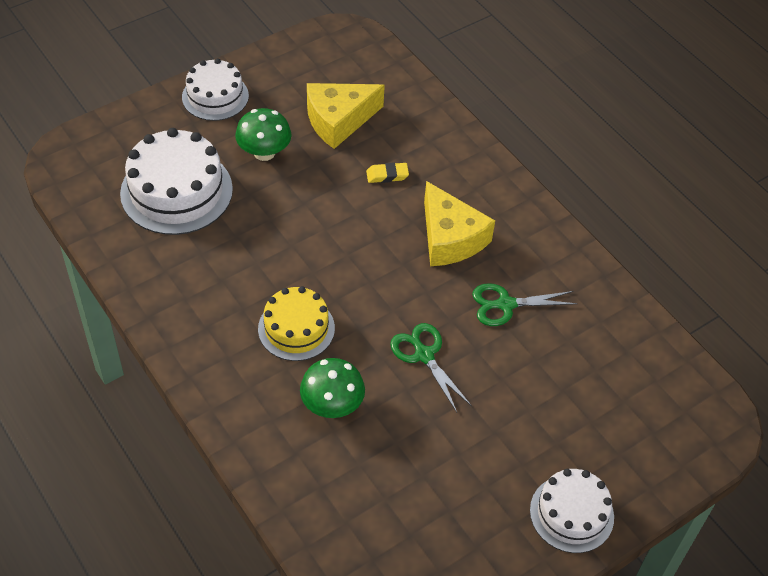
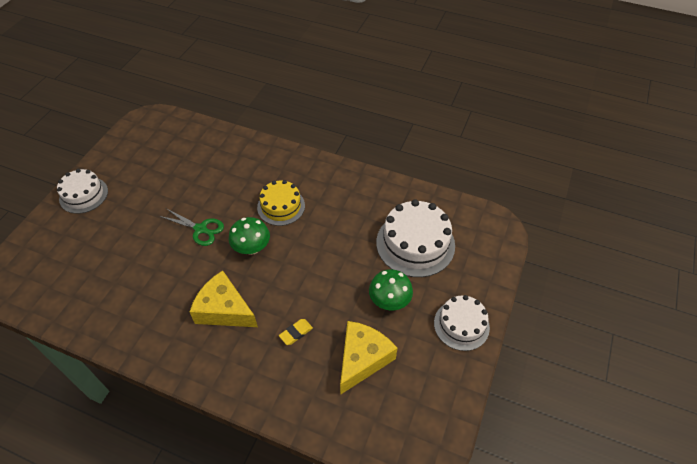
camera: 150 degrees right, 0 degrees up
(332, 405) = (235, 181): green mushroom -> green mushroom (251, 248)
(506, 304) = (165, 284): green scissors -> none

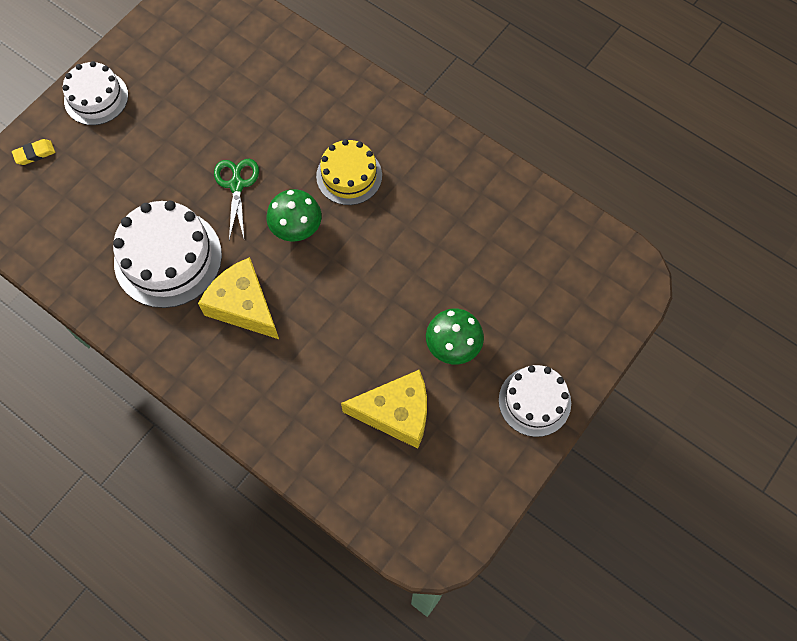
camera: 15 degrees right, 15 degrees up
(200, 229) = (236, 185): green scissors -> green scissors turned 135 degrees counterclockwise
(296, 333) = (324, 359): yellow eraser -> yellow eraser (35, 154)
(362, 359) = (396, 413): yellow cheese -> yellow cheese turned 45 degrees clockwise
(415, 243) = (512, 274): white cake -> white cake (168, 258)

